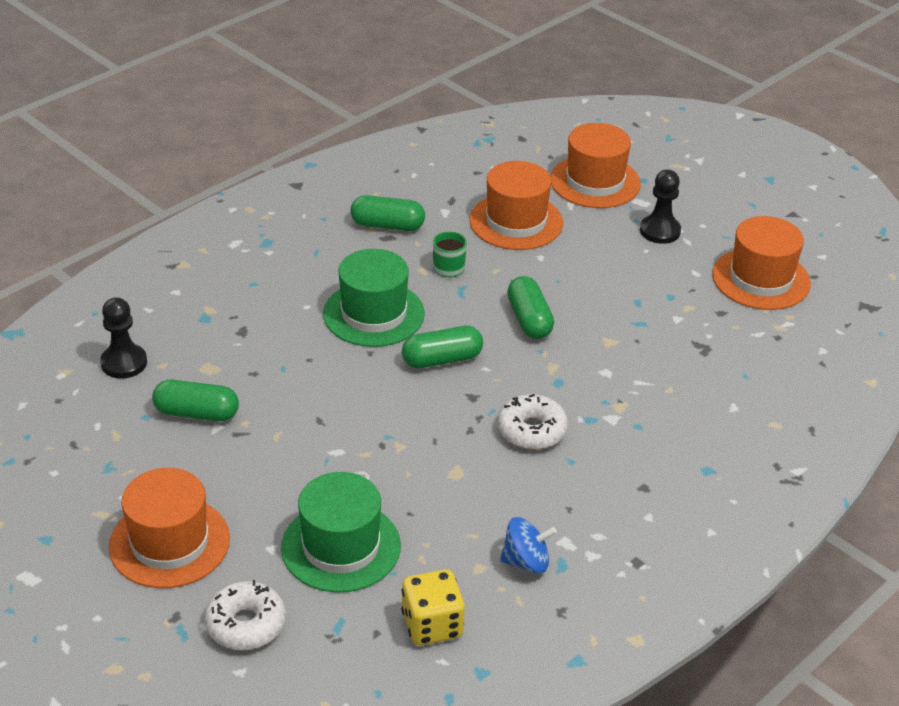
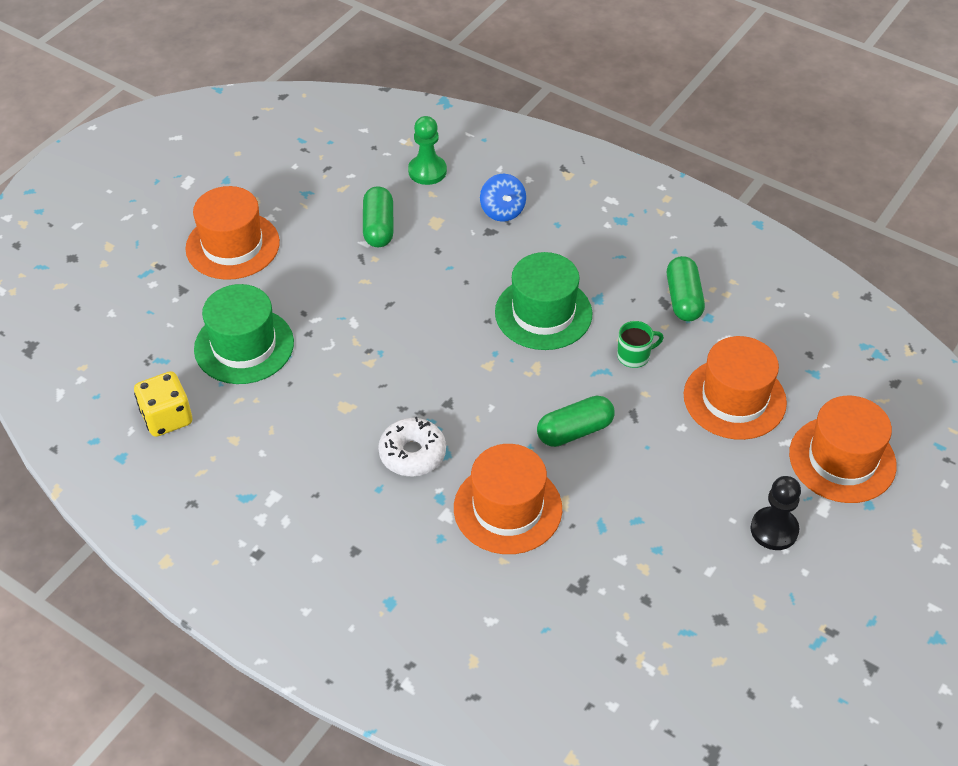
camera: 80 degrees right, 10 degrees up
(124, 363) = (427, 171): black pawn -> green pawn
(246, 624) = (156, 306): white donut -> none
(442, 359) = (493, 373): green capsule -> none
(526, 561) = (245, 471): blue spinning top -> blue spinning top (502, 211)
(761, 279) = (723, 637): orange hat -> orange hat (507, 508)

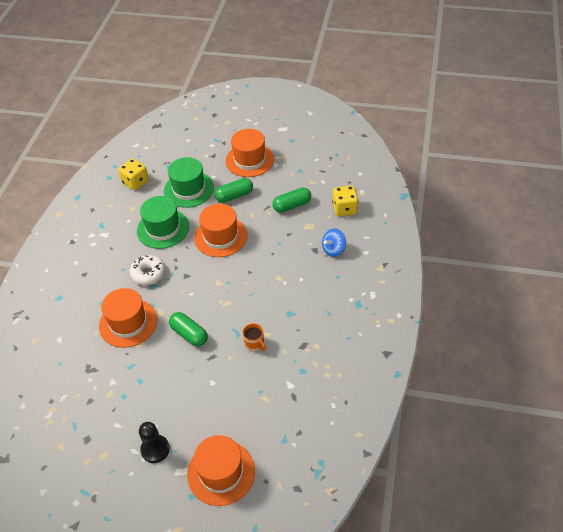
camera: 70 degrees right, 0 degrees up
(427, 171) = (344, 209): green pawn -> yellow dice
(543, 313) = (266, 293): green hat -> green hat (163, 228)
(634, 356) = (255, 344): green mug -> orange mug
(683, 299) = (311, 354): green capsule -> green capsule (234, 196)
(734, 399) = (244, 402): orange hat -> orange hat (220, 237)

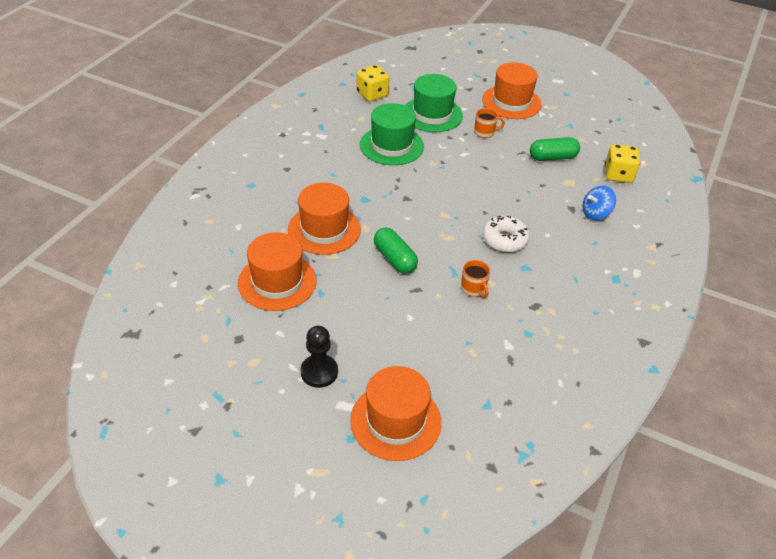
camera: 10 degrees right, 5 degrees down
(148, 274) = (362, 186): white donut -> white donut (504, 240)
(220, 237) = (458, 169): orange hat -> orange hat (277, 282)
(234, 196) = (484, 132): green capsule -> orange mug

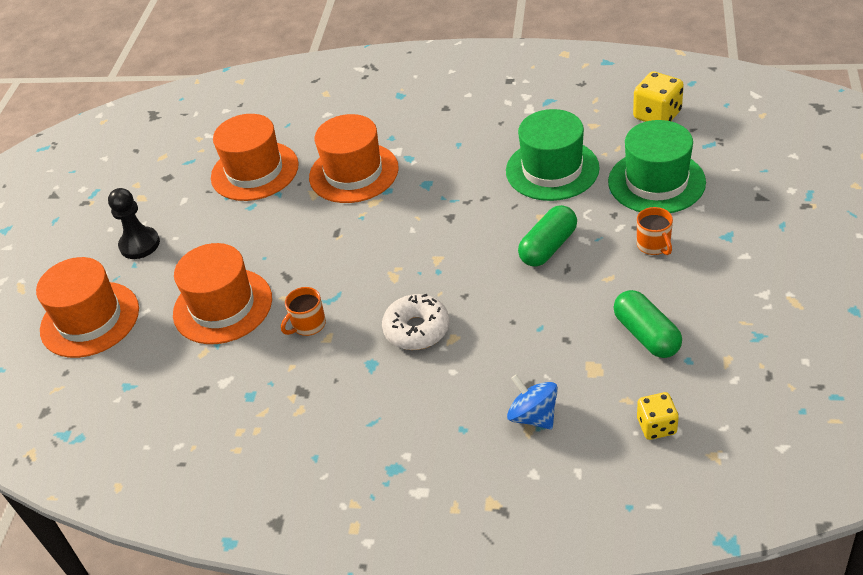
camera: 80 degrees right, 0 degrees up
(394, 259) = (331, 242): green capsule -> green capsule (548, 247)
(511, 102) = (765, 251): orange hat -> orange hat (222, 306)
(618, 175) = (656, 426): yellow dice -> yellow dice, size x0.66

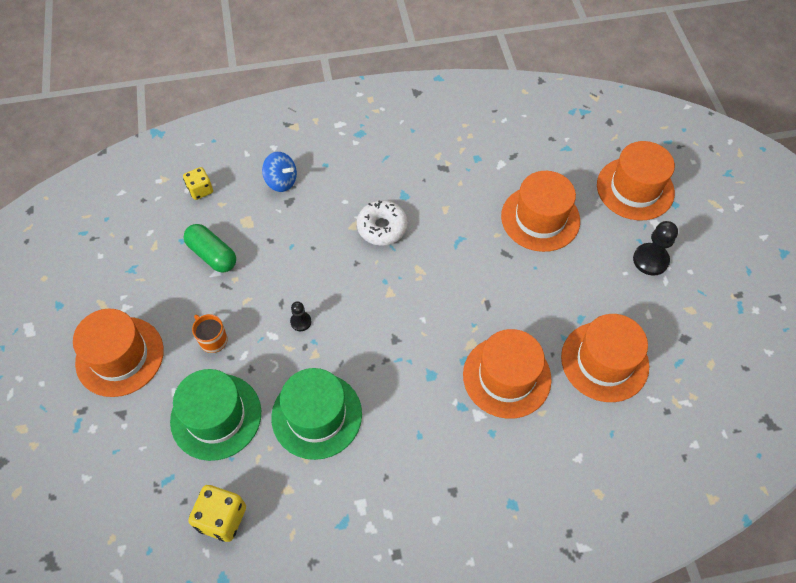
camera: 155 degrees right, 15 degrees up
(308, 325) = (465, 216): orange mug -> none
(548, 247) = (301, 322): green capsule -> black pawn
(766, 246) = (120, 356): none -> orange hat

